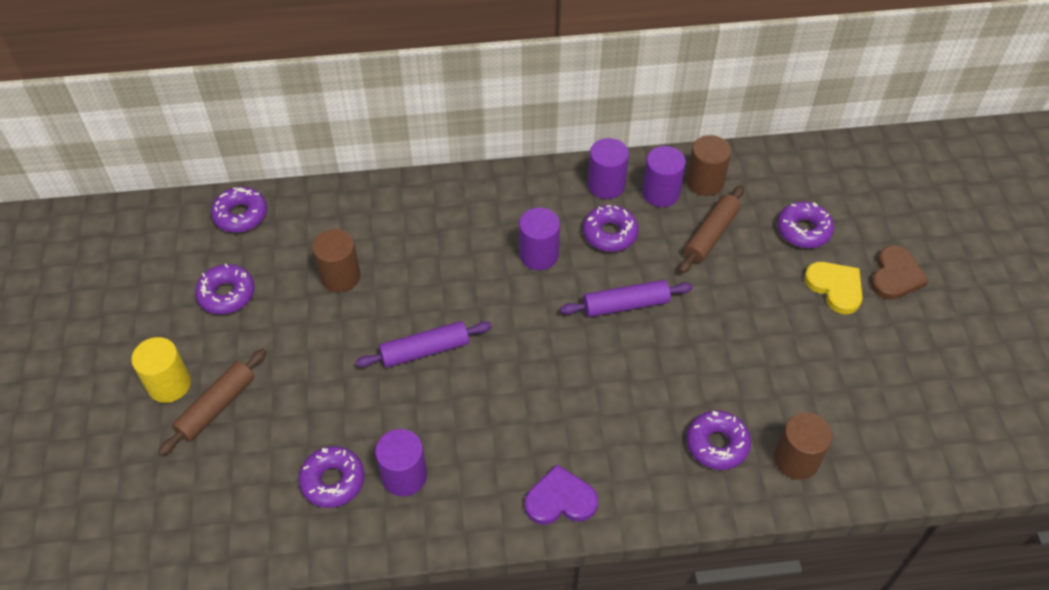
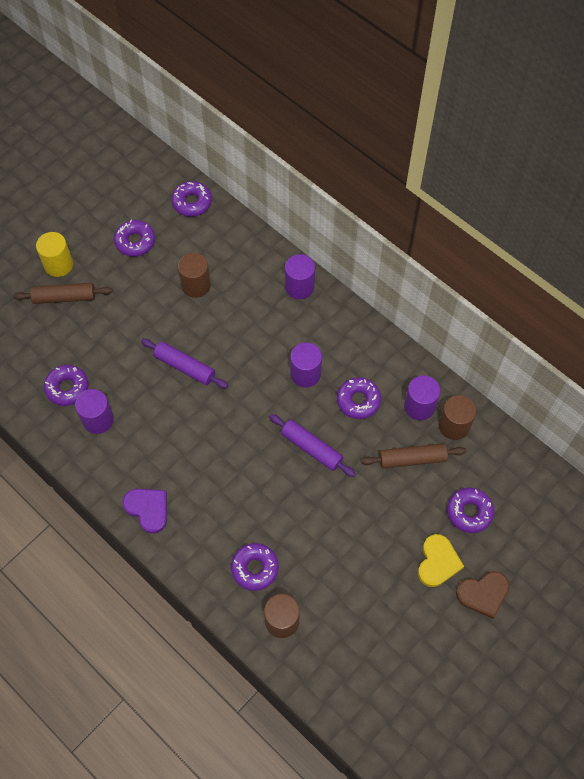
camera: 50 degrees right, 10 degrees up
(606, 185) = (395, 371): purple cylinder -> purple cylinder (299, 287)

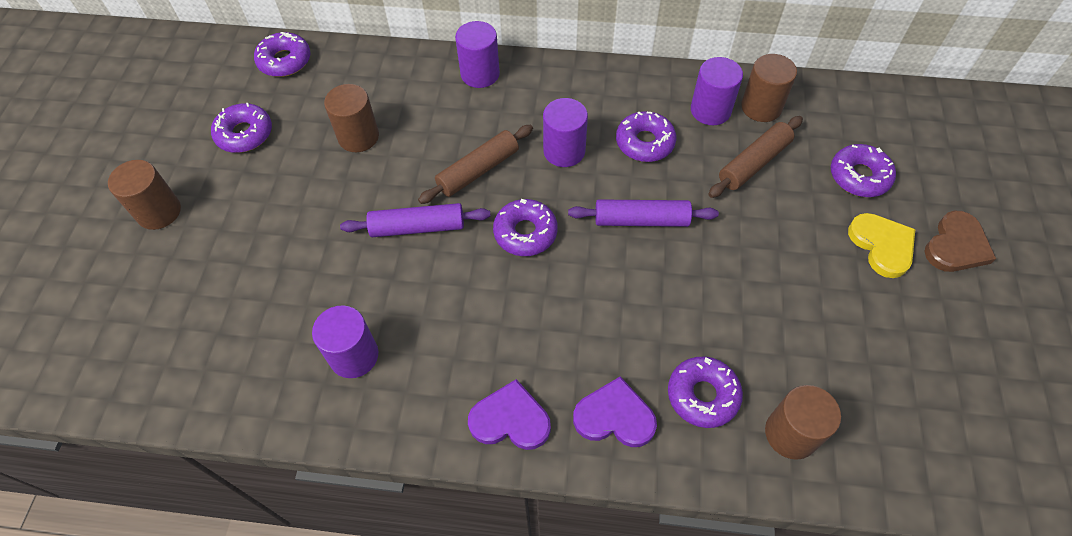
camera: 35 degrees left, 5 degrees down
(58, 265) = (159, 212): yellow cylinder -> brown cylinder
(64, 297) = (195, 243): brown rolling pin -> brown rolling pin (478, 170)
(67, 388) = (280, 344): purple donut -> purple donut (525, 233)
(200, 546) = (614, 416): none -> purple heart

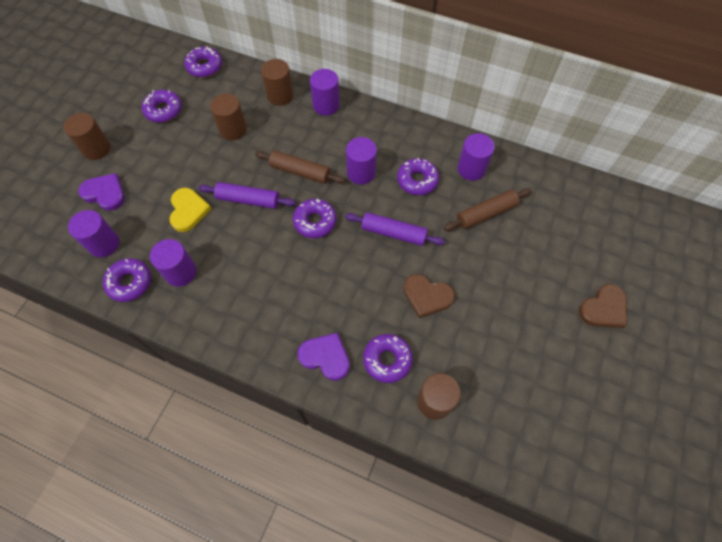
camera: 15 degrees right, 5 degrees up
(219, 346) = (104, 244): none -> purple cylinder
(478, 170) = (300, 172): brown rolling pin -> brown rolling pin turned 45 degrees clockwise
(510, 419) = (260, 339): purple heart -> purple heart (105, 193)
(721, 292) = (427, 296): none -> brown heart
(761, 107) = (508, 175): brown cylinder -> brown cylinder (280, 95)
(859, 176) = (556, 242): purple donut -> purple donut (130, 282)
(882, 245) = (551, 294): yellow heart -> yellow heart (188, 210)

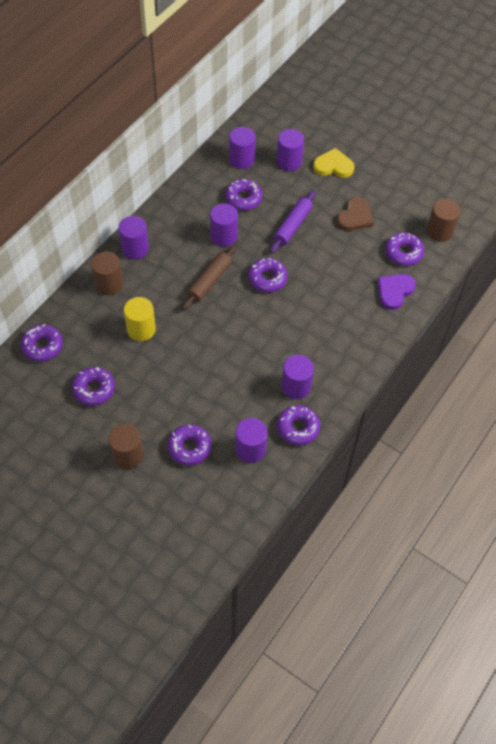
camera: 80 degrees left, 5 degrees down
(105, 193) = (189, 447): purple heart -> purple donut
(188, 210) = (230, 375): yellow heart -> yellow heart (333, 166)
(233, 130) = (141, 329): brown cylinder -> yellow cylinder
(248, 200) = (230, 326): purple rolling pin -> none
(486, 214) = (289, 161): brown rolling pin -> purple cylinder
(604, 309) = (386, 117): brown heart -> none

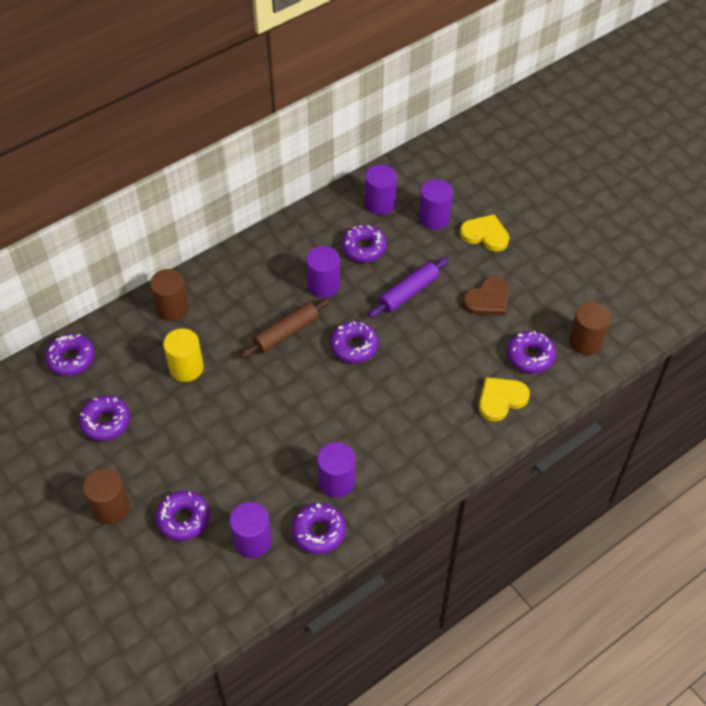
camera: 20 degrees right, 5 degrees down
(135, 248) = (218, 275): purple cylinder -> none
(394, 291) = (501, 399): purple heart -> yellow heart

